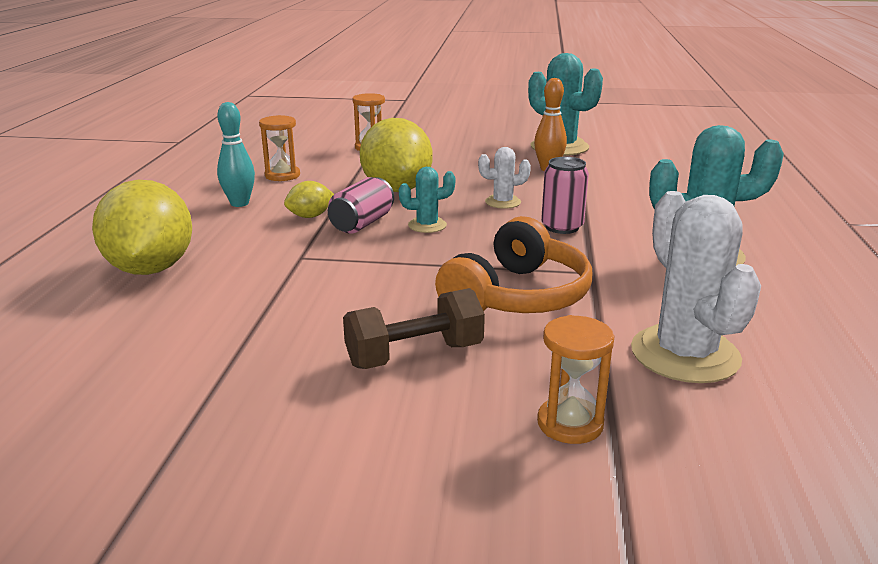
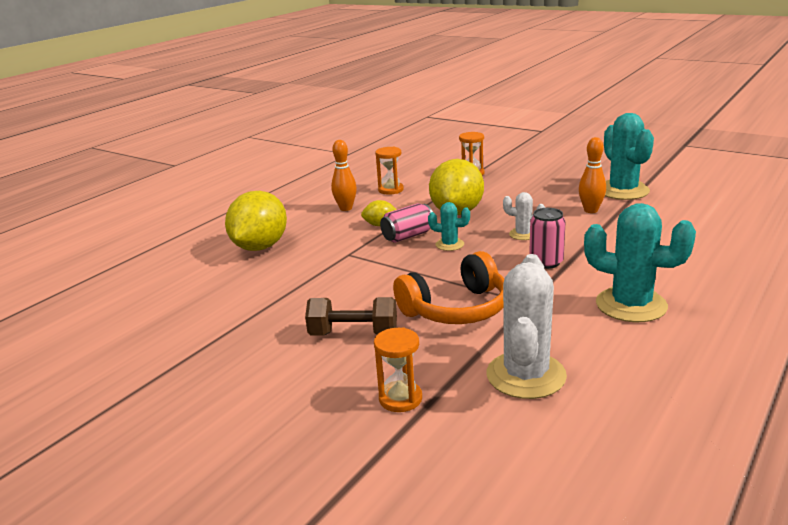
camera: 30 degrees right, 0 degrees up
(239, 203) = (346, 208): turquoise bowling pin -> orange bowling pin

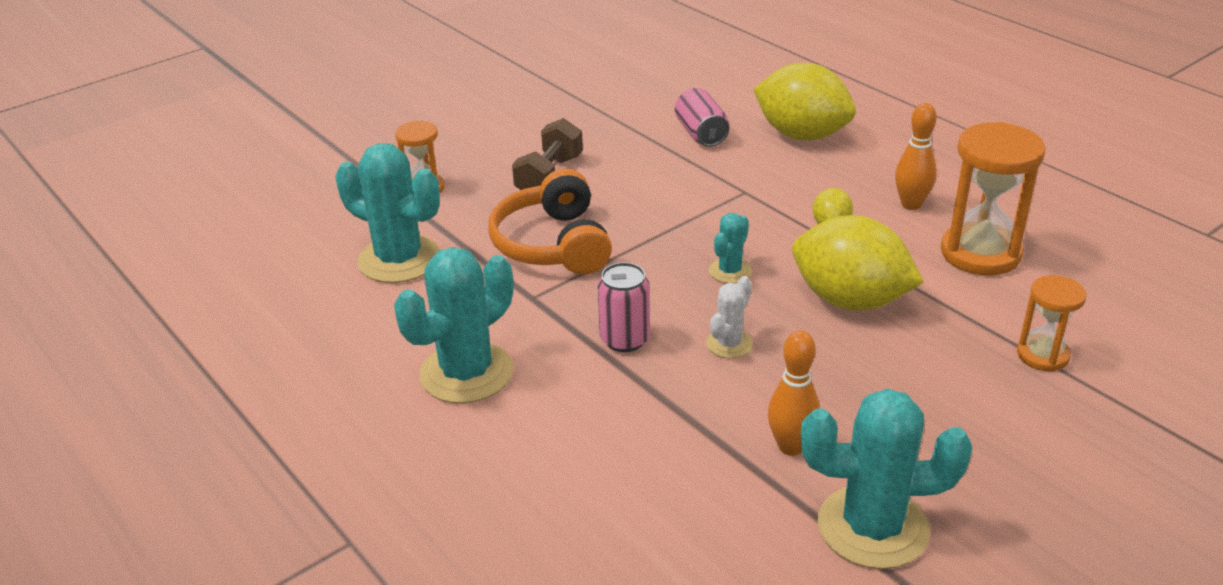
camera: 105 degrees right, 10 degrees up
(391, 190) = (980, 253): orange hourglass -> orange hourglass, size x1.74
(408, 236) = (778, 242): pink can -> pink can (701, 134)
(526, 375) = (399, 259): white cactus -> turquoise cactus

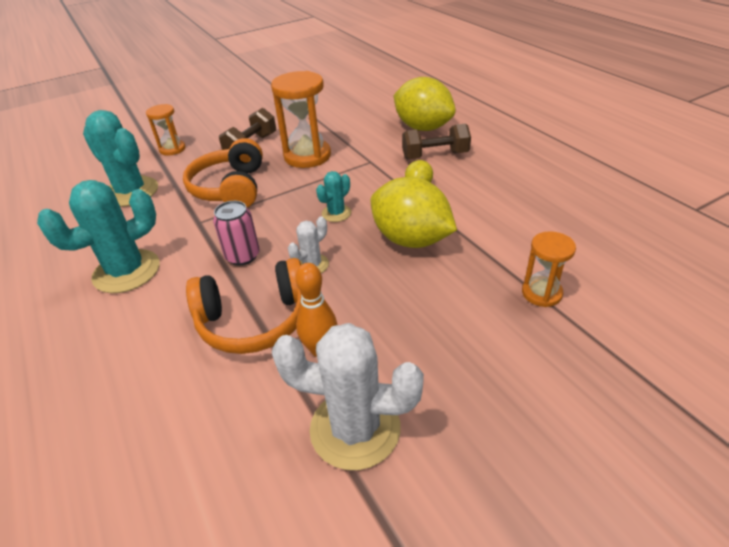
camera: 10 degrees right, 5 degrees up
(685, 420) = (254, 320): none -> orange headphones
(701, 134) = (358, 124): pink can -> none
(837, 178) = (435, 155): none -> brown dumbbell
(872, 527) = (355, 428): turquoise cactus -> white cactus
(911, 204) = (479, 175): orange bowling pin -> none
(980, 253) = (518, 212): orange hourglass -> orange hourglass (307, 156)

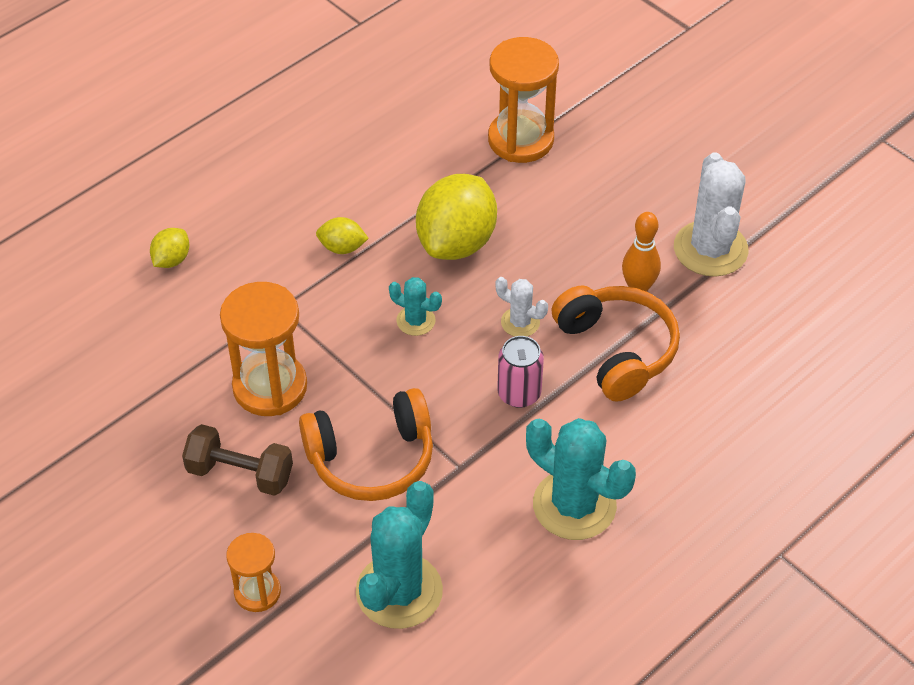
camera: 105 degrees left, 10 degrees up
(423, 128) = (171, 260): yellow lemon -> yellow lemon, size x0.47
(435, 155) = (259, 238): brown dumbbell -> none
(541, 293) = (520, 140): orange hourglass -> orange hourglass, size x1.74

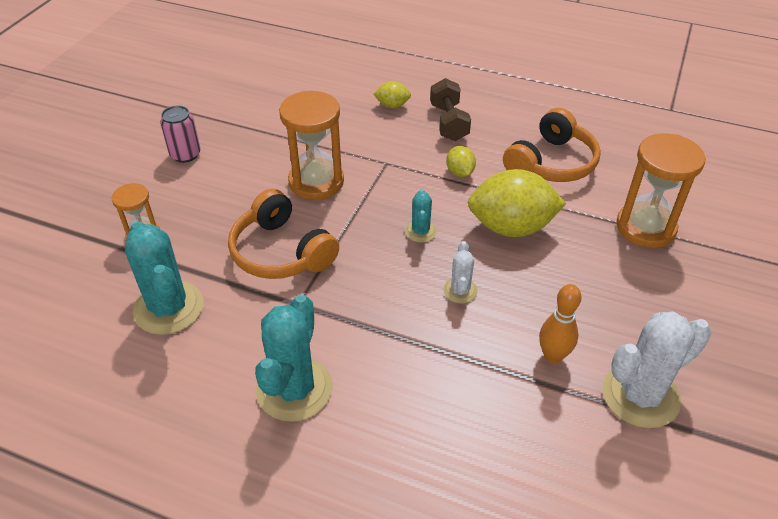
camera: 65 degrees right, 5 degrees down
(240, 473) = (237, 194): brown dumbbell -> brown dumbbell (448, 122)
(399, 591) = (169, 308): turquoise cactus -> turquoise cactus turned 60 degrees clockwise
(519, 393) = (388, 314): pink can -> pink can (185, 154)
(616, 350) = (474, 363): orange headphones -> orange headphones (551, 163)

